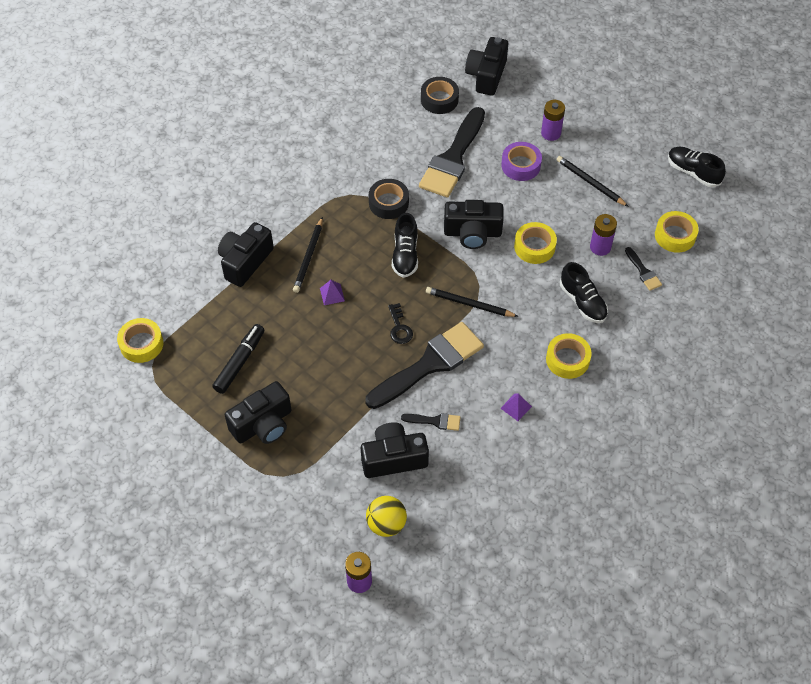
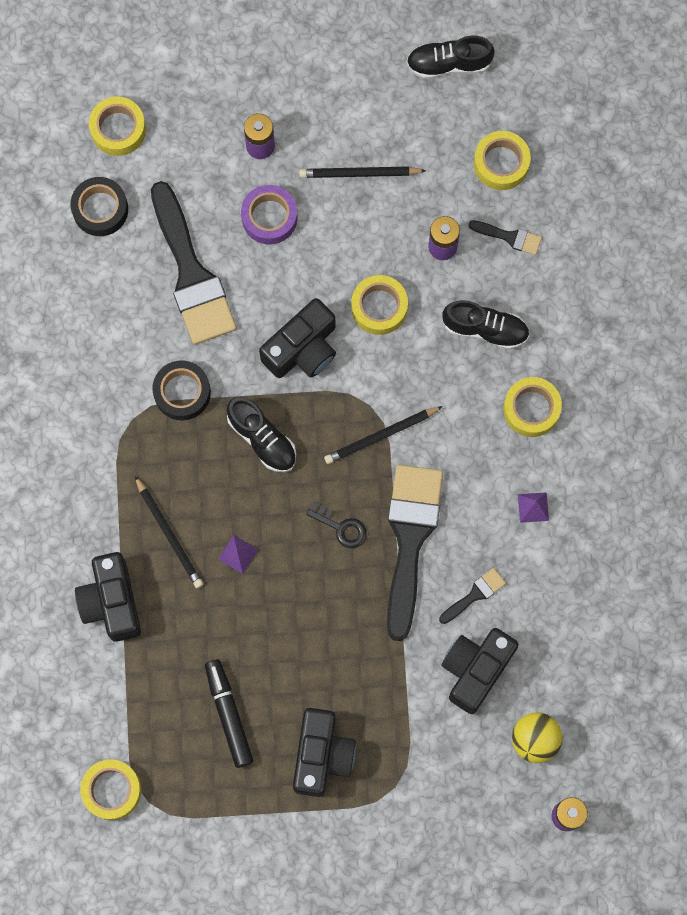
camera: 45 degrees left, 20 degrees up
(486, 75) = (118, 129): black camera -> yellow tape

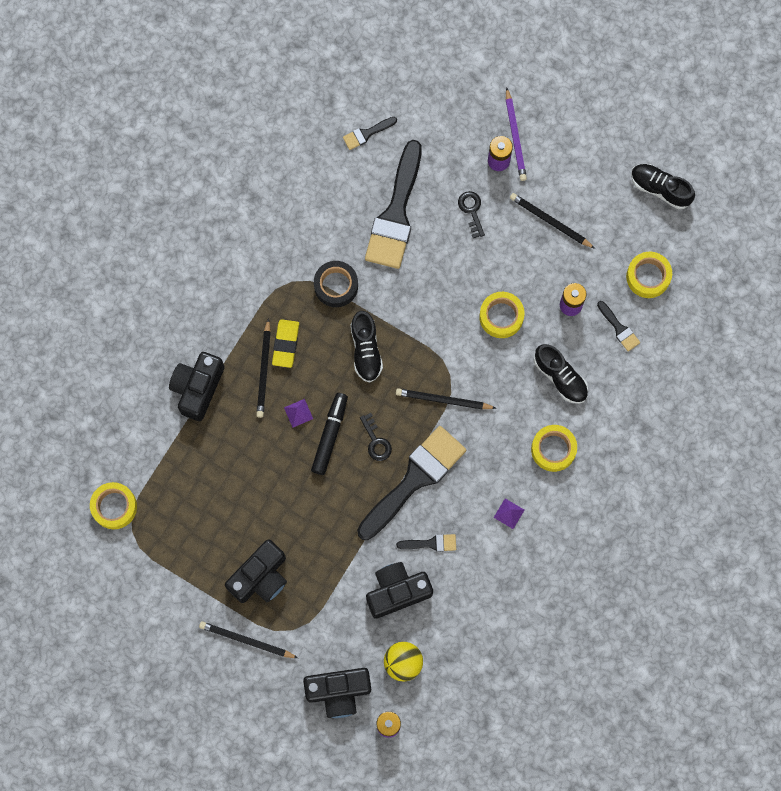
camera: 35 degrees right, 0 degrees up
(100, 209) = (367, 133): black tape -> black brush
(118, 129) = (415, 89): yellow tape -> none
(172, 490) = (286, 344): none -> yellow eraser
(228, 715) = (220, 510): black marker -> black marker (329, 435)
(259, 109) = (515, 136): none -> purple pencil
(269, 217) = (471, 211): purple tape -> black key
(302, 349) = (432, 310): black camera -> black camera (338, 691)
(355, 832) = (247, 640): none -> black pencil

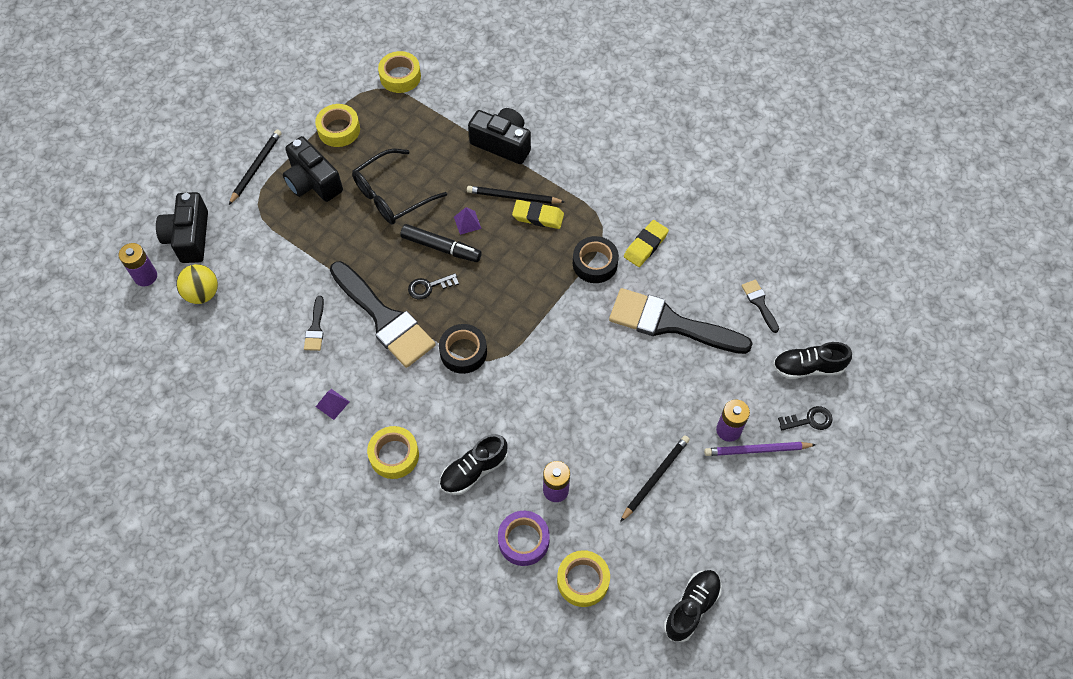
camera: 95 degrees right, 15 degrees down
(271, 493) = (392, 195): none -> black glasses
(311, 239) = (645, 245): none -> yellow eraser
(366, 350) = (524, 285): black shoe -> black shoe (808, 367)
(397, 591) = (273, 294): black camera -> none
(443, 400) = (463, 352): black pencil -> black tape
(471, 211) = (670, 397): black key -> black key (809, 420)
(501, 316) = (548, 416): yellow tape -> yellow tape (339, 130)
(619, 328) = (523, 540): black brush -> purple tape

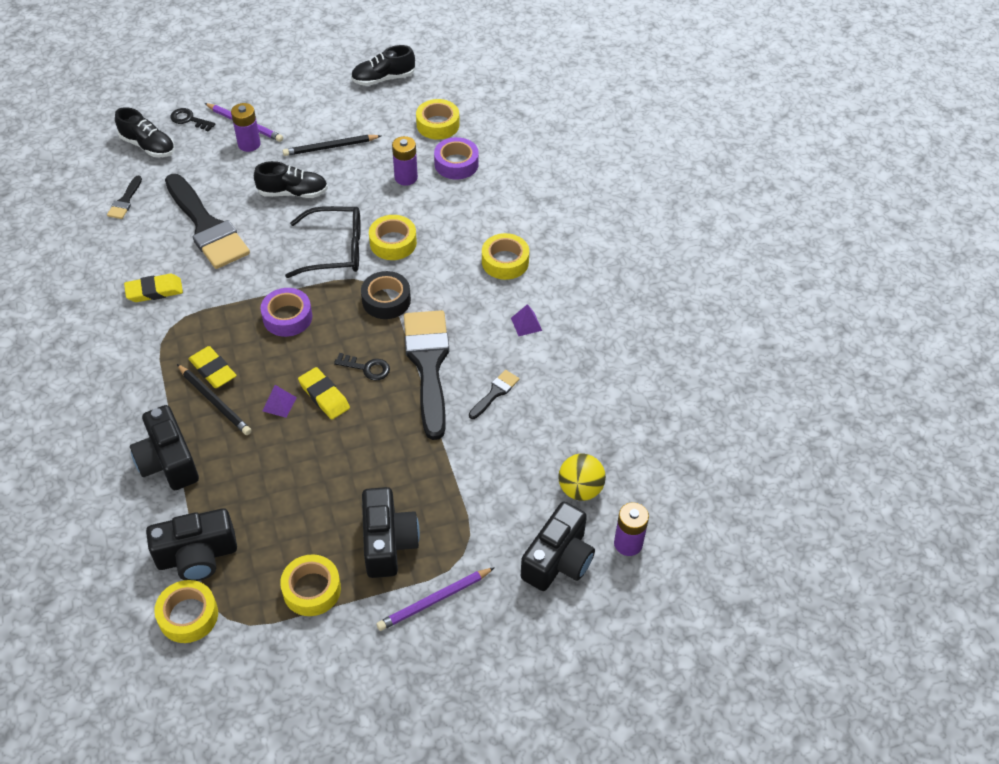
camera: 145 degrees left, 10 degrees down
(256, 167) = (434, 600): black pencil -> purple pencil
(392, 195) = (323, 476): black glasses -> black glasses (335, 250)
(427, 106) = (197, 556): none -> black camera
(441, 247) = (324, 396): black marker -> yellow eraser
(474, 470) = (453, 219): black shoe -> black shoe (293, 193)
(505, 410) = (393, 243): none -> yellow tape
(526, 288) = (287, 317): none -> purple tape
(595, 263) = (211, 302): black tape -> none

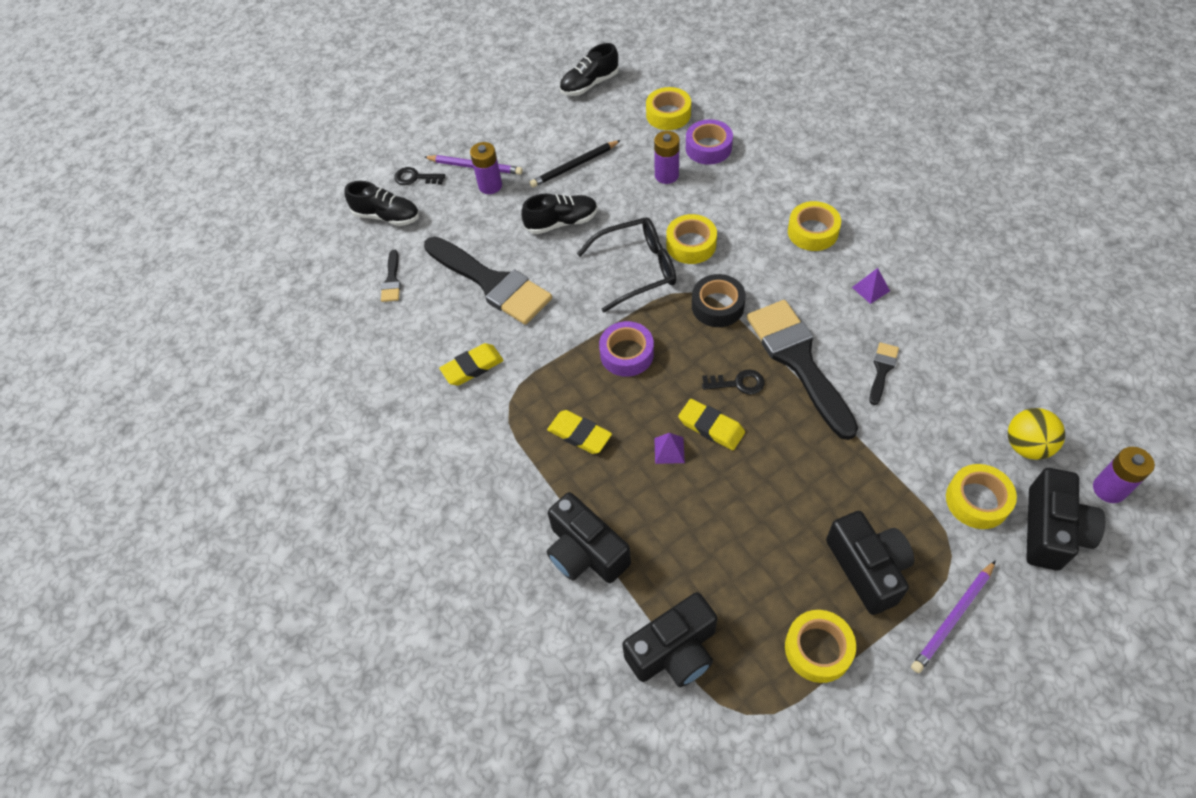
camera: 10 degrees left, 5 degrees up
(188, 615) = (702, 725): yellow tape -> yellow tape (977, 500)
(214, 401) = (599, 468): black pencil -> none

